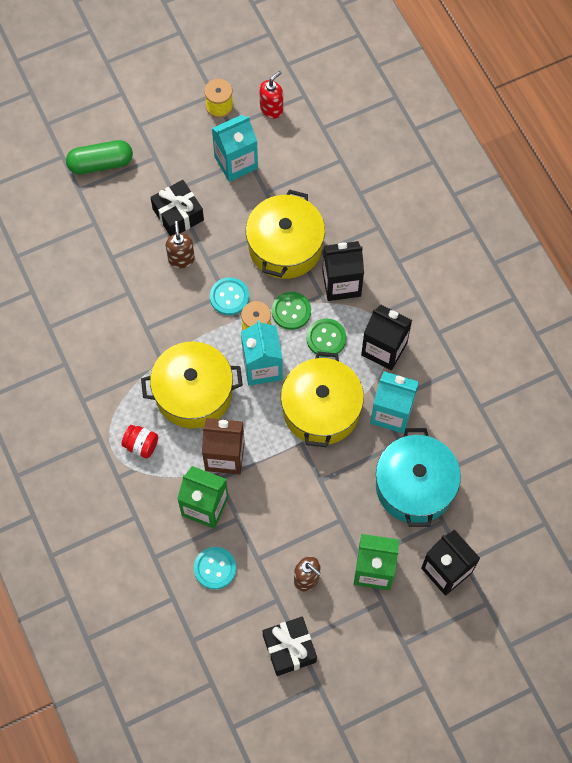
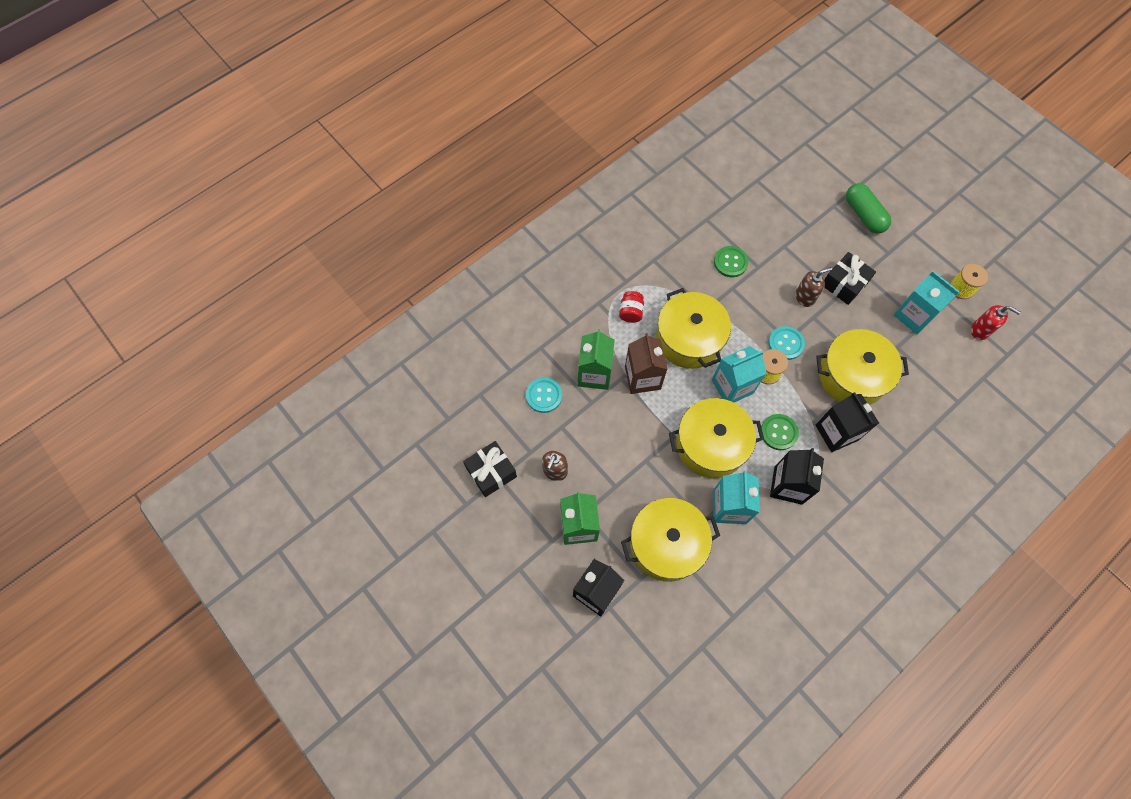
camera: 75 degrees right, 0 degrees up
(291, 311) = (792, 397): green button -> green button (730, 262)
(415, 486) = (666, 544): turquoise pot -> yellow pot

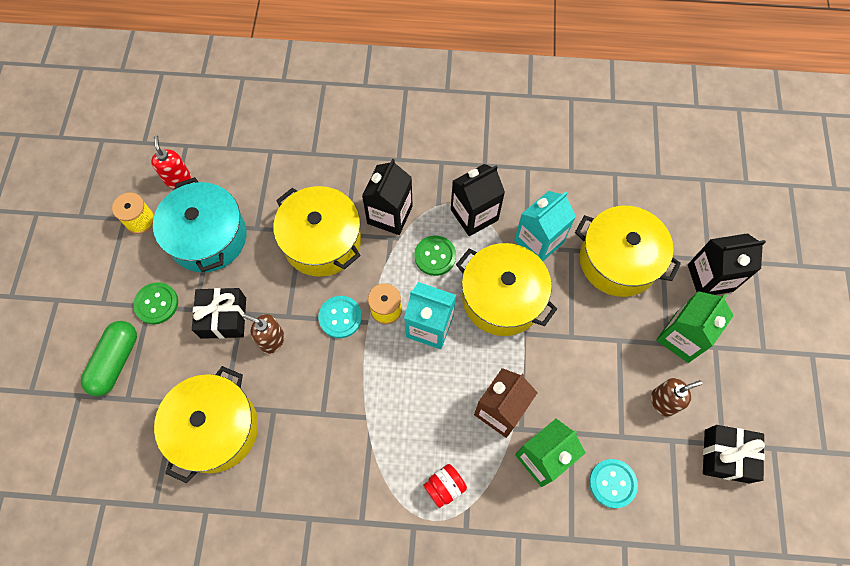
camera: 135 degrees left, 0 degrees up
(689, 339) = (419, 404): yellow pot -> yellow pot (215, 429)
(730, 262) = (292, 441): green button -> green button (156, 304)
(914, 315) = (208, 237): turquoise carton -> turquoise pot

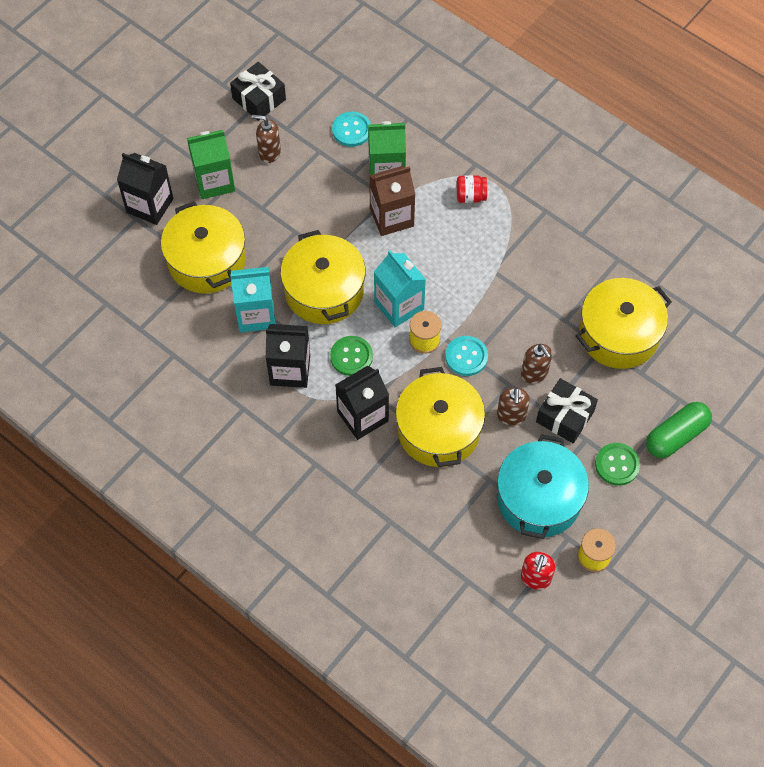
camera: 145 degrees left, 5 degrees down
(270, 290) = (511, 416): none -> brown soap dispenser

